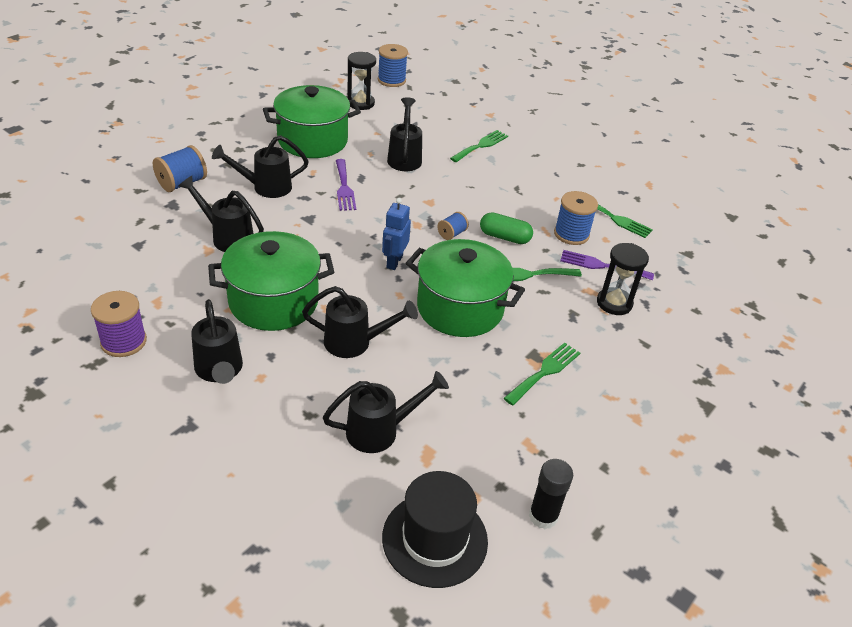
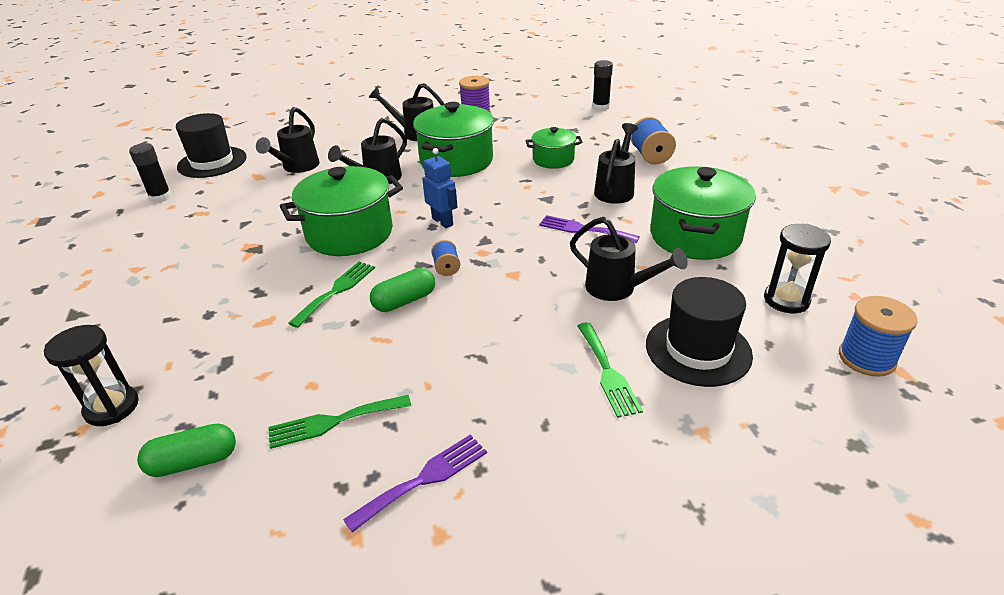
camera: 130 degrees right, 5 degrees down
(57, 242) = (600, 107): none -> black glue stick
(227, 237) = (553, 160): black watering can -> green pot
(434, 123) = (698, 350): none -> black hat
(544, 372) = (236, 246): green fork -> none
(571, 234) = (353, 358): blue spool -> none
(601, 265) = (282, 352): purple fork -> purple fork (424, 479)
(614, 303) = (231, 328): black hourglass -> black hourglass (112, 407)
(690, 251) = (193, 462): none -> green capsule

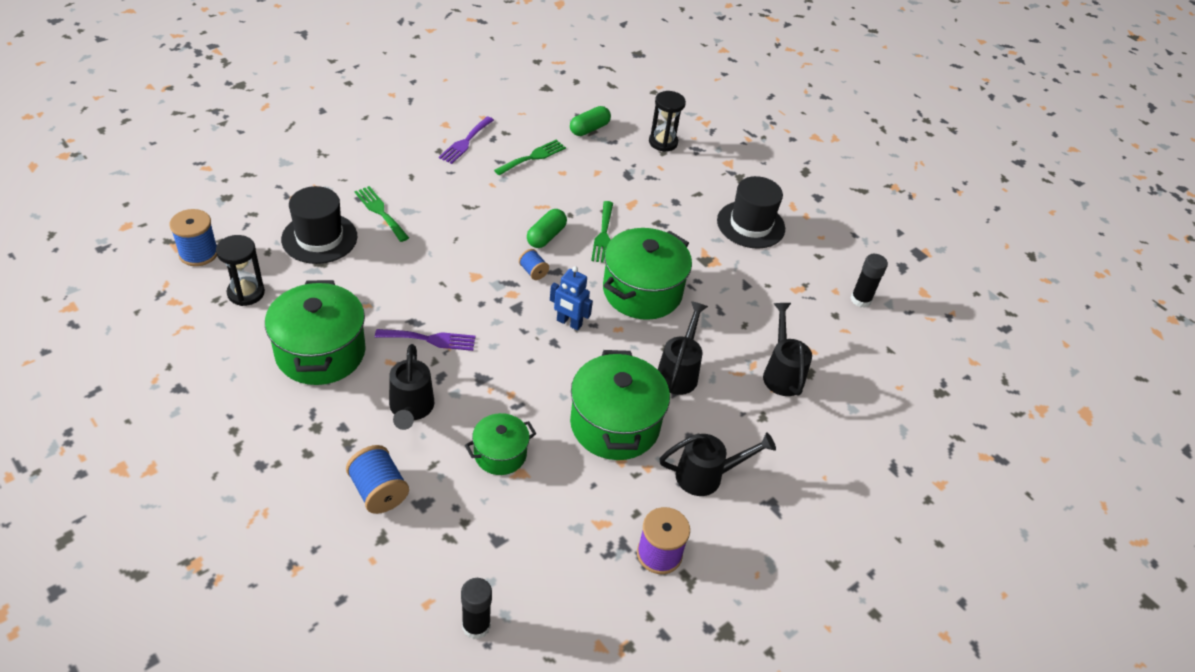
camera: 150 degrees right, 10 degrees up
(212, 162) = (881, 362): black hat -> black hat (750, 225)
(618, 289) = (384, 278): black watering can -> none

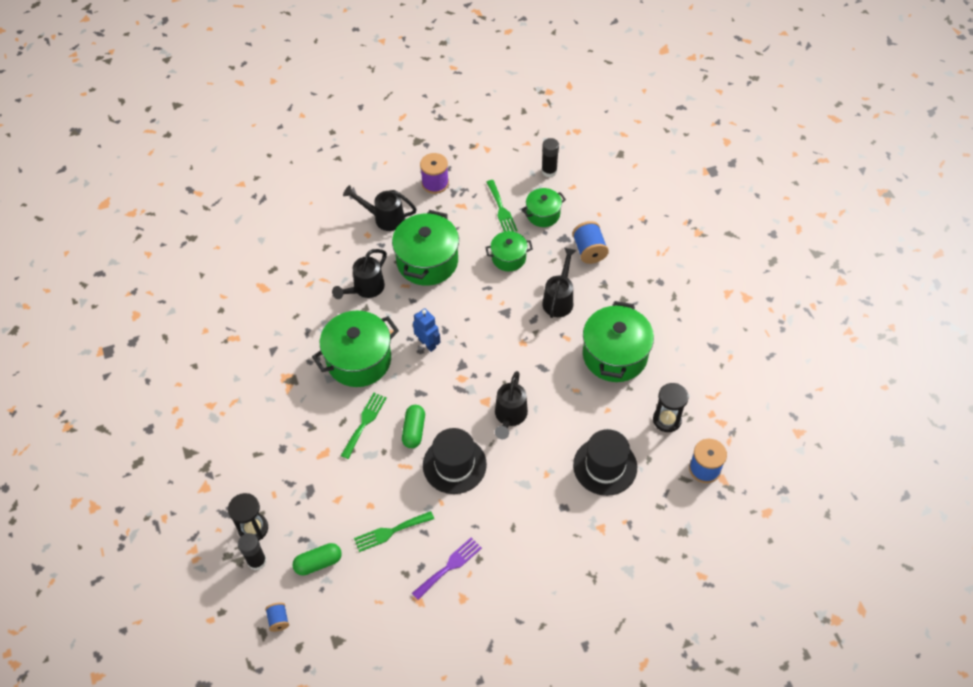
camera: 155 degrees left, 10 degrees up
(380, 212) = (549, 487): green fork -> green fork (501, 209)
(430, 339) = (534, 350): purple fork -> none
(466, 538) = (543, 214): none -> green pot
(533, 272) = (438, 396): blue spool -> blue spool (278, 620)
(546, 236) = (414, 431): green capsule -> green capsule turned 45 degrees counterclockwise
(750, 225) = (231, 409): black hat -> black hat (454, 465)
(781, 373) = (292, 274): black watering can -> black watering can (509, 417)
(860, 300) = (191, 318): black glue stick -> black glue stick (257, 561)

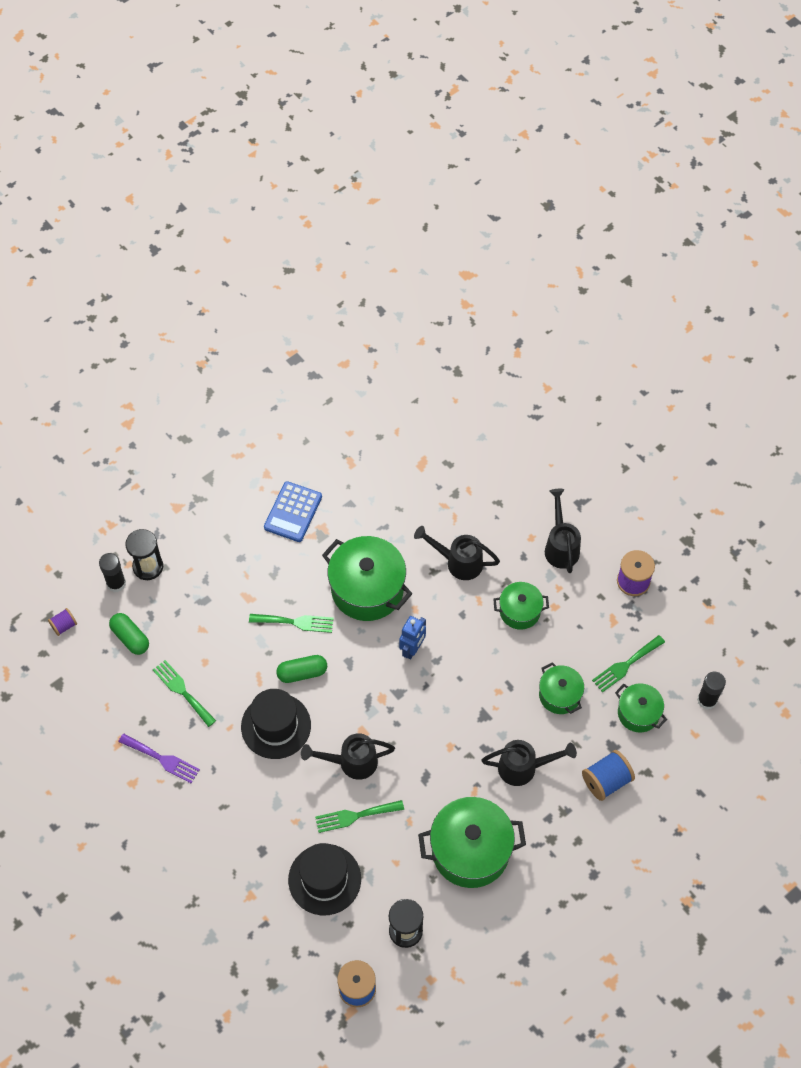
camera: 70 degrees right, 5 degrees up
(258, 395) = (293, 512): none -> blue calculator
(278, 620) = (64, 626): blue spool -> purple spool
(427, 261) = (520, 611): green pot -> green pot, size x0.56
(557, 428) = (355, 816): none -> green fork

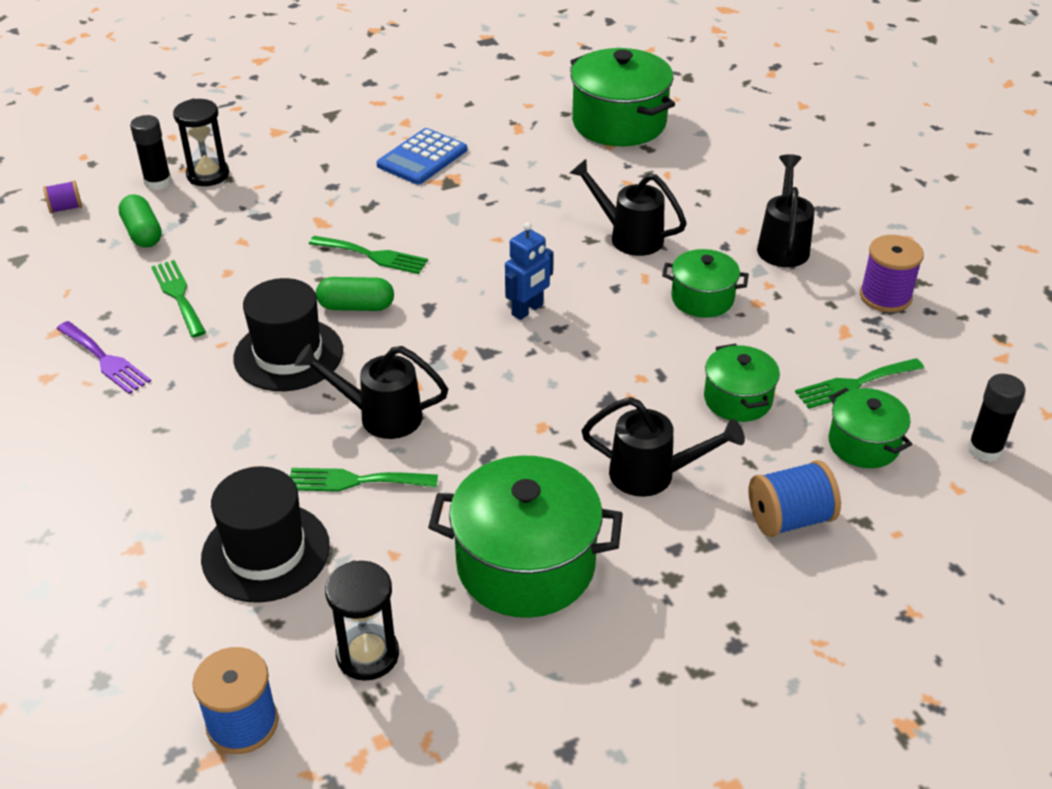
camera: 15 degrees right, 20 degrees down
(367, 589) = (488, 241): green pot -> green pot (619, 123)

